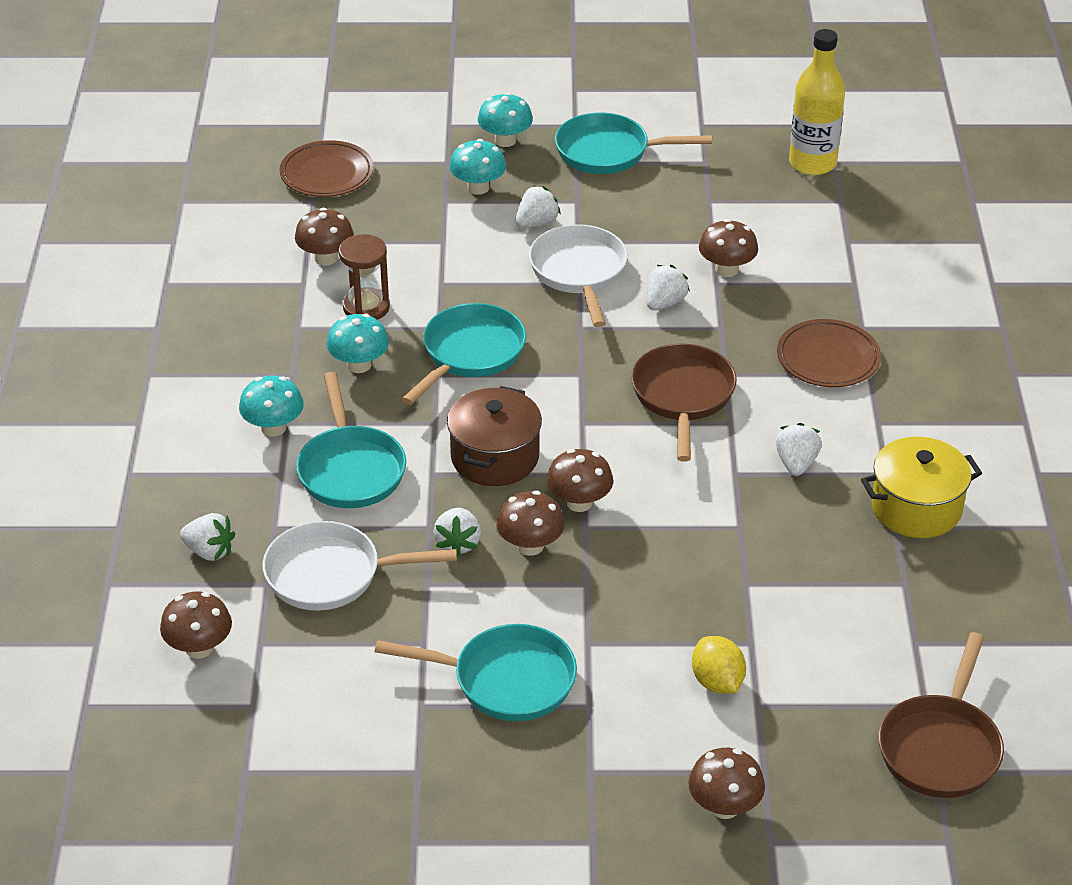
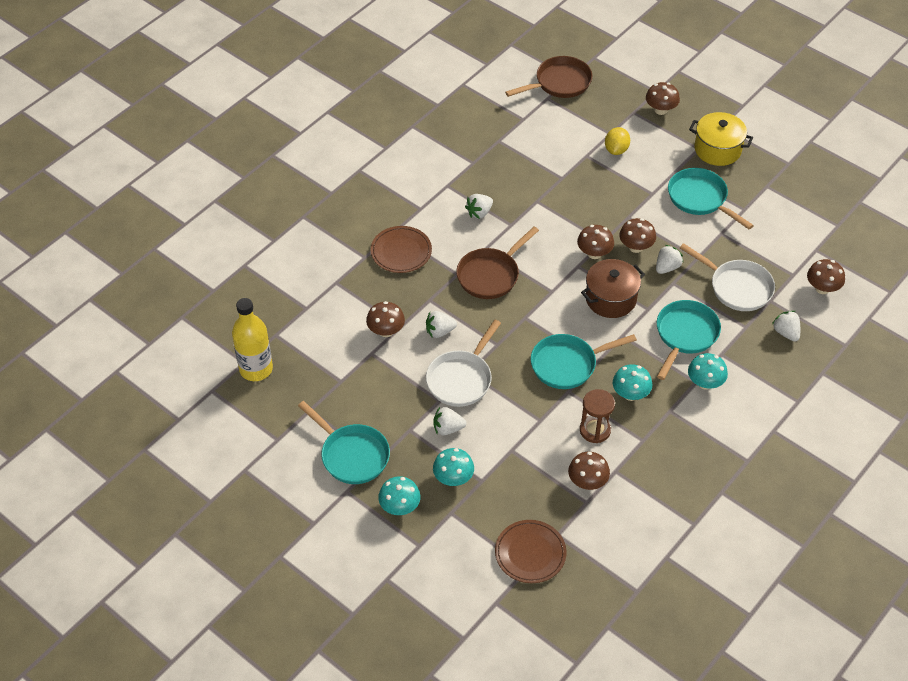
camera: 140 degrees left, 10 degrees up
(916, 508) = (454, 164): yellow pot -> yellow pot (717, 149)

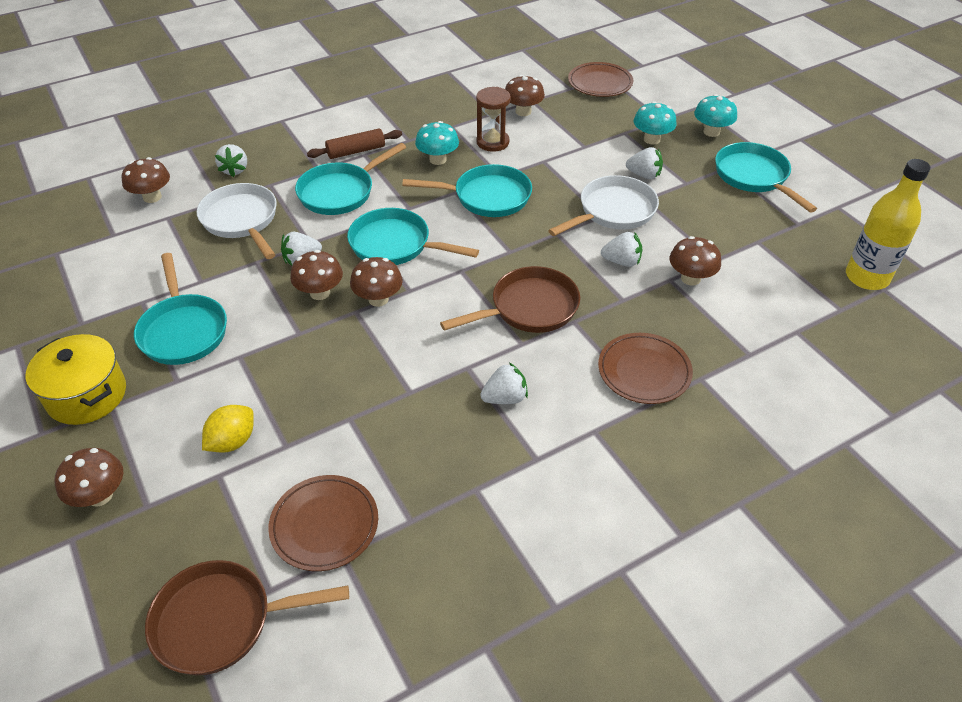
camera: 160 degrees left, 5 degrees down
(540, 128) = (324, 525): none -> brown plate
(610, 299) = (395, 245): brown pot -> turquoise pan
(705, 383) = (356, 151): turquoise mushroom -> brown rolling pin

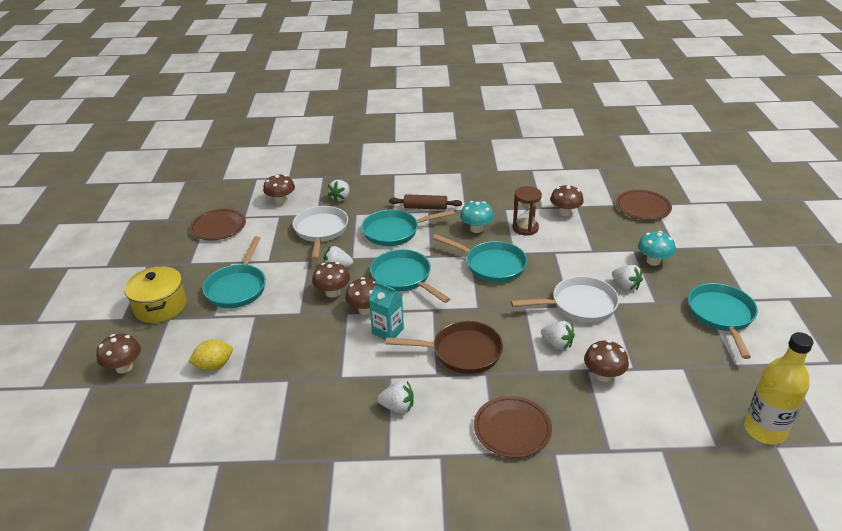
camera: 30 degrees right, 10 degrees down
(221, 621) = (128, 470): brown pan -> none
(324, 525) = (225, 439): brown plate -> brown plate (218, 227)
(425, 315) = (388, 331): none -> turquoise carton
(711, 132) = (710, 270): turquoise mushroom -> none

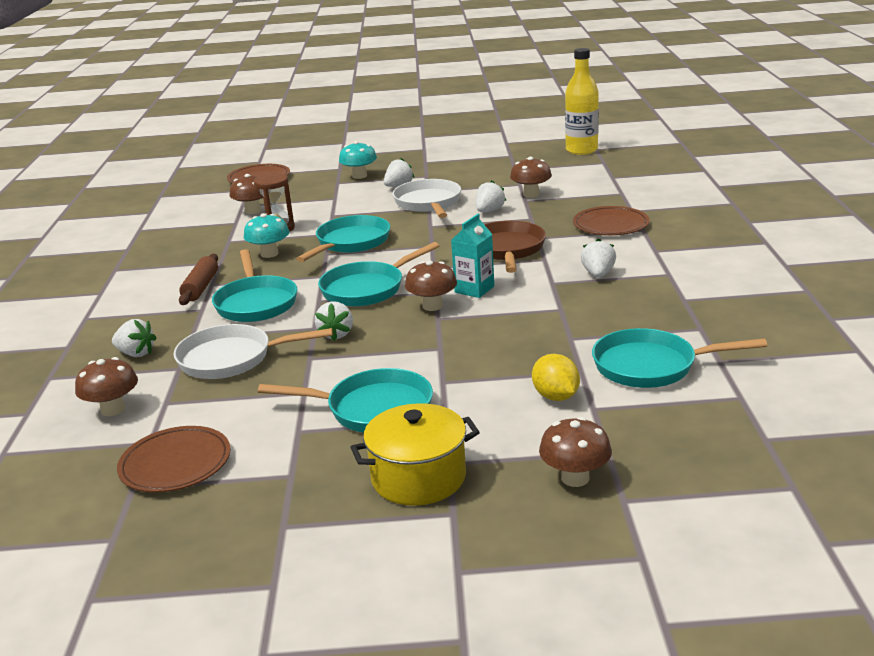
camera: 90 degrees left, 10 degrees down
(333, 292) = (394, 331): brown mushroom -> none
(721, 316) = (446, 156): turquoise pan -> turquoise pan (651, 366)

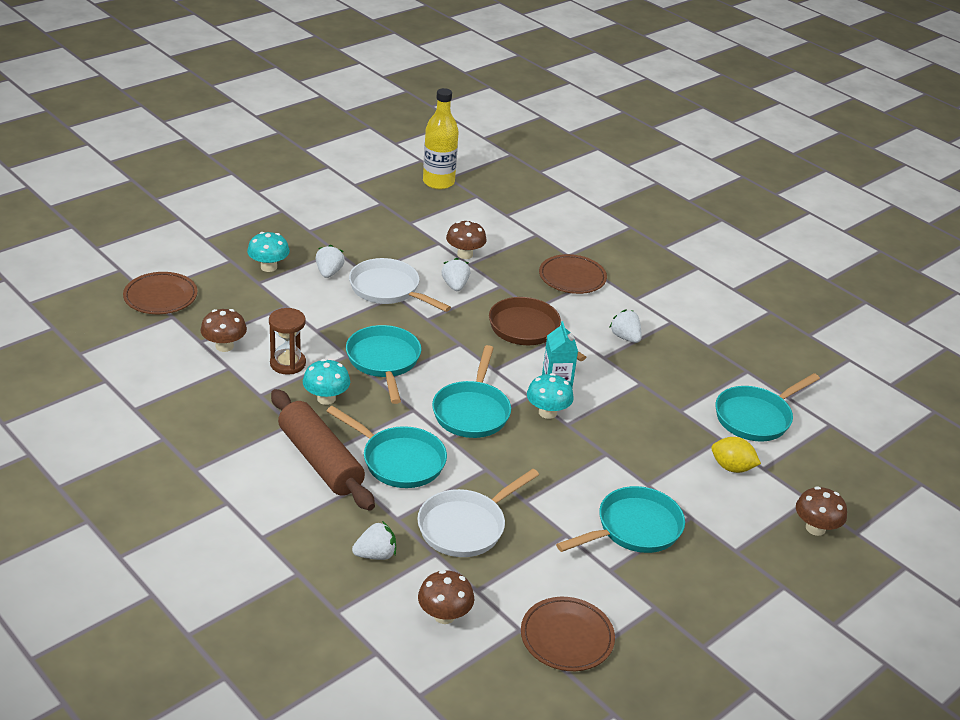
camera: 45 degrees left, 10 degrees up
(201, 287) = (320, 461): brown rolling pin -> brown rolling pin, size x1.73
(336, 334) = (513, 469): white strawberry -> none
(418, 477) = (733, 570): yellow pot -> none
(432, 306) = (547, 412): brown mushroom -> turquoise mushroom

